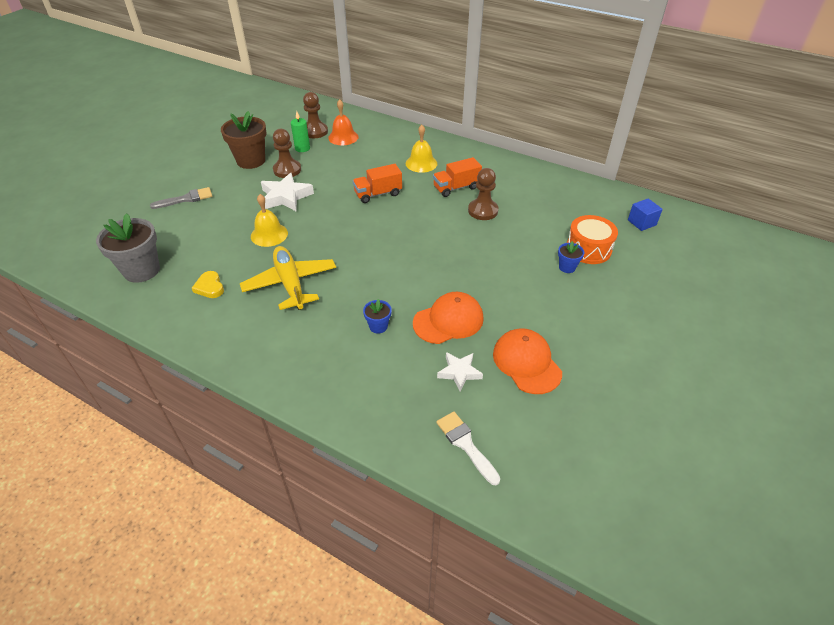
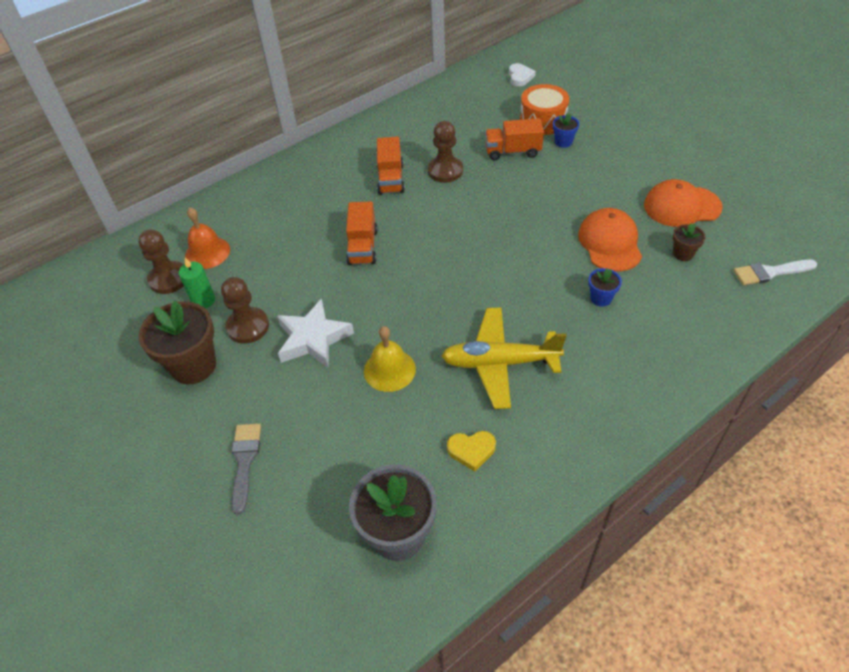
camera: 65 degrees left, 5 degrees up
(421, 163) = (322, 194): yellow bell -> none
(459, 372) = (683, 254): white star -> brown flower pot
(532, 240) = (512, 151): none -> orange truck
(641, 222) = (520, 77): blue cube -> white heart

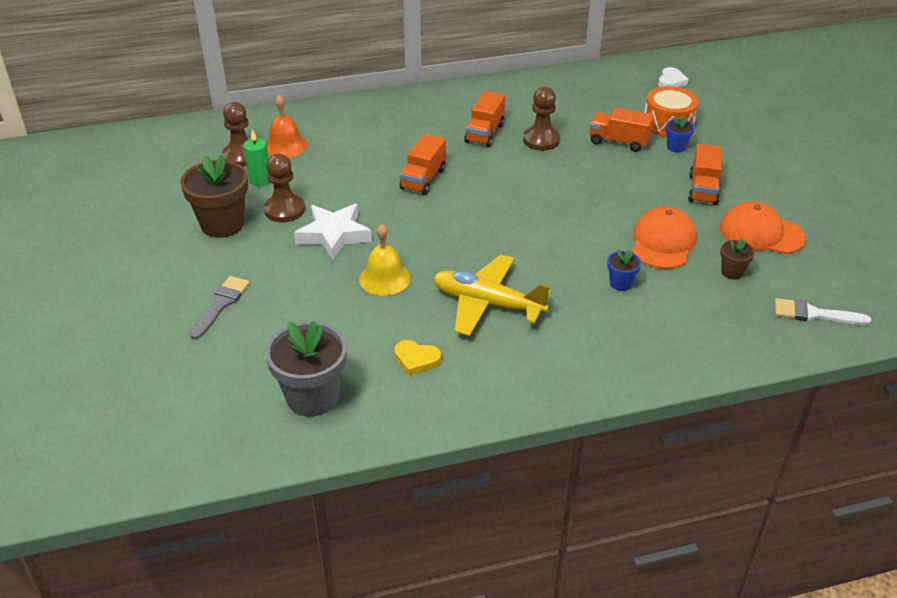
camera: 20 degrees right, 10 degrees down
(610, 178) = (703, 189): none -> orange truck

